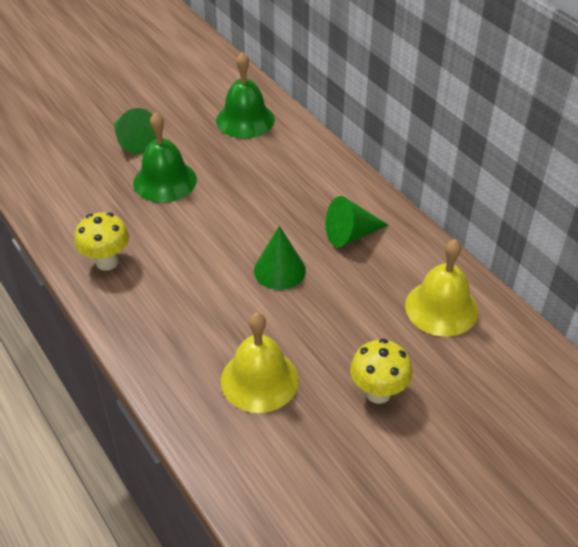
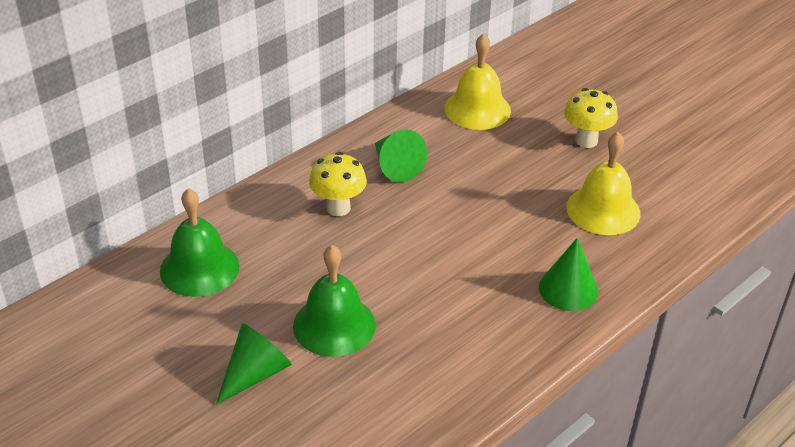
camera: 100 degrees left, 5 degrees down
(107, 262) = (489, 350): yellow mushroom -> yellow mushroom (338, 208)
(279, 270) = (460, 211): green cone -> green cone (568, 289)

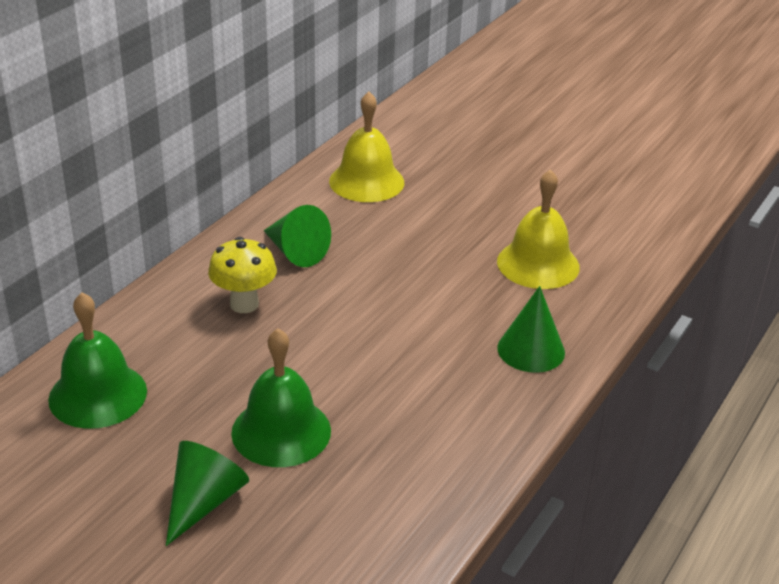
camera: 15 degrees left, 5 degrees down
(586, 141) = (495, 198): yellow mushroom -> none

